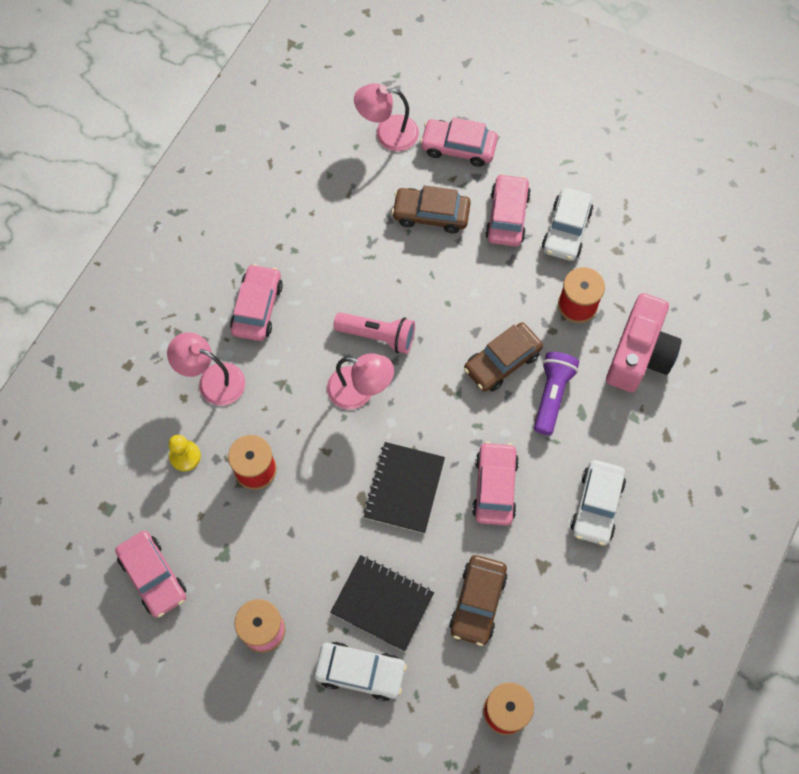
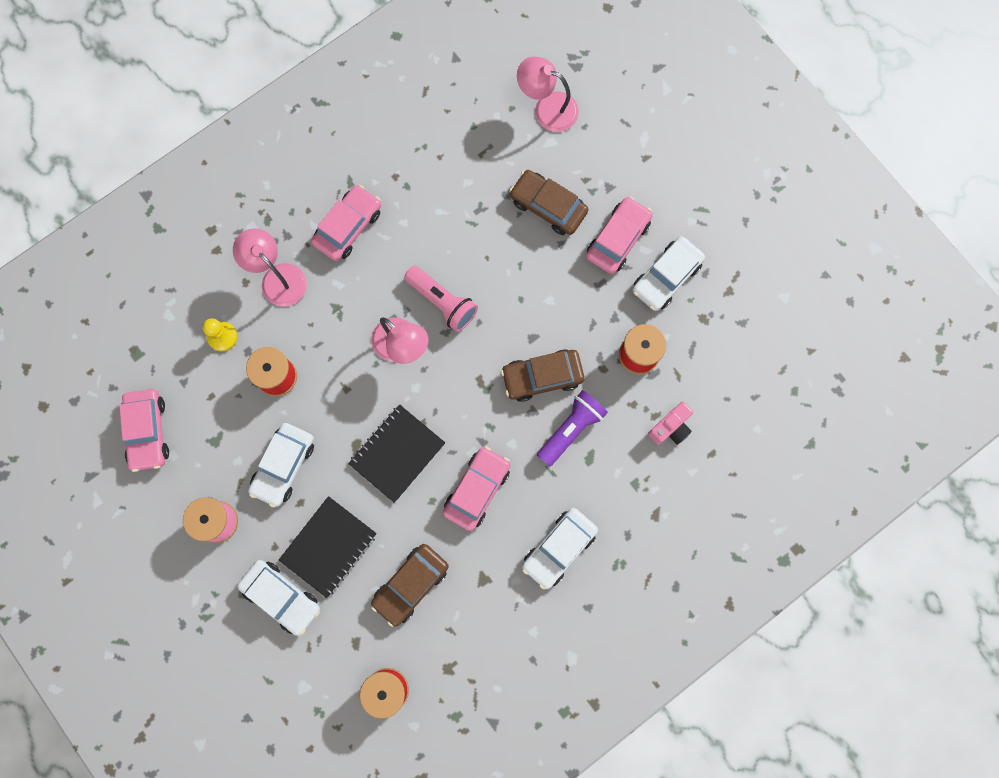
camera: 25 degrees right, 10 degrees up
(302, 548) = (283, 466): none -> white car
(382, 603) = (328, 547): black notebook -> black notebook turned 75 degrees clockwise
(458, 147) = (606, 151): pink car -> none
(639, 355) = (670, 427): pink camera -> pink camera, size x0.51

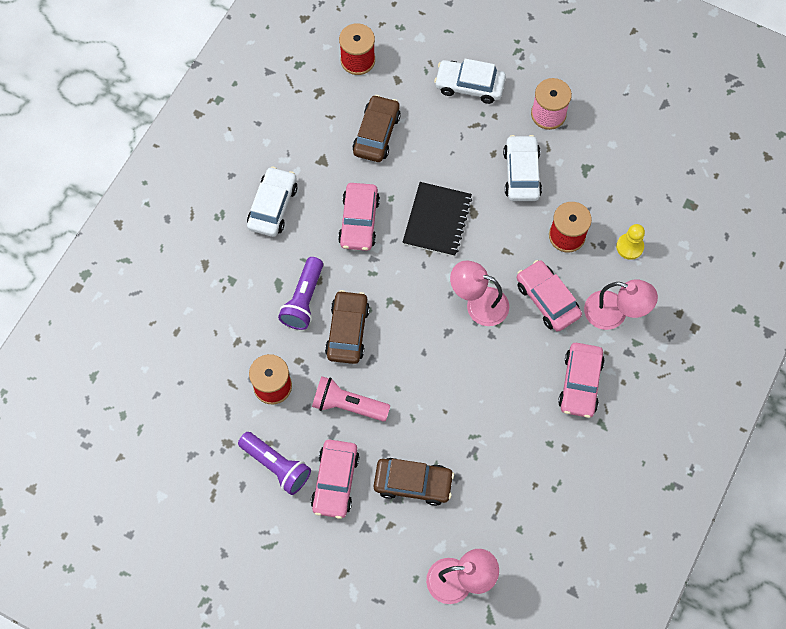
camera: 155 degrees right, 10 degrees down
(147, 431) = (642, 152): pink car -> pink car (547, 299)
(328, 547) = (454, 133): black notebook -> none
(442, 302) = (464, 355): pink flashlight -> pink flashlight (348, 405)
(542, 377) = (347, 331): brown car -> brown car turned 45 degrees counterclockwise
(666, 277) = (276, 466): white car -> purple flashlight
(670, 427) = (220, 337): pink camera -> none

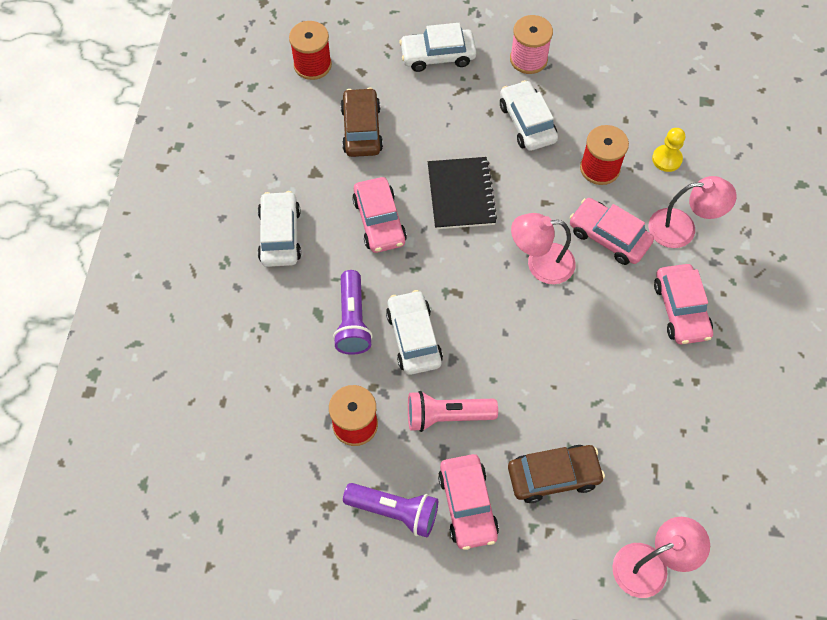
camera: 20 degrees left, 5 degrees down
(347, 331) = (414, 337): brown car -> white car

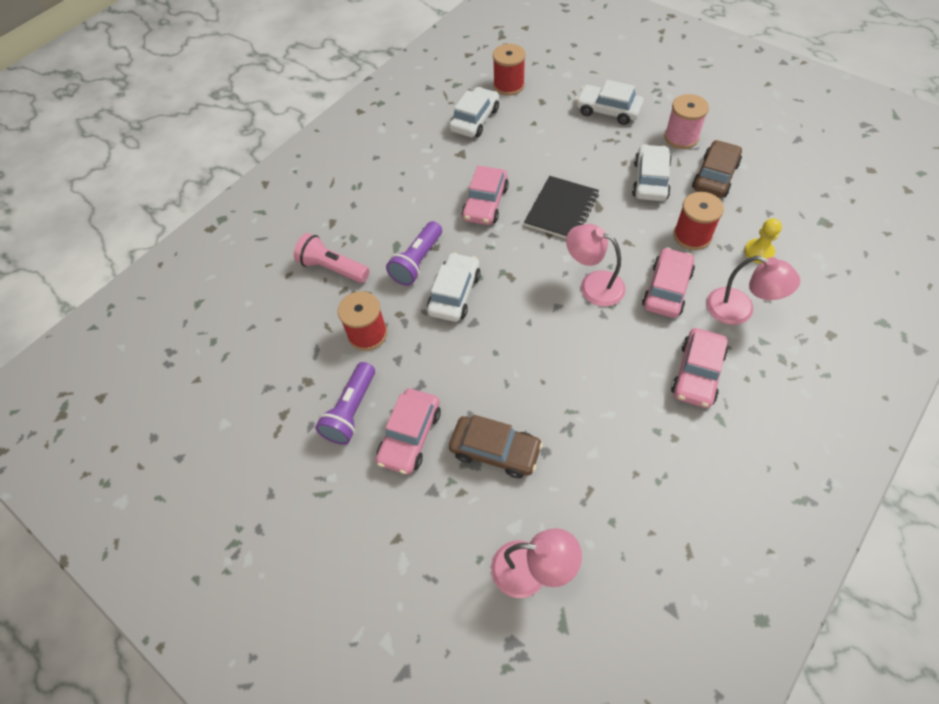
camera: 35 degrees right, 5 degrees down
(280, 235) = (407, 184): white car -> white car (475, 120)
(361, 129) = (515, 138): brown car -> brown car (715, 176)
(394, 511) = (351, 411): purple flashlight -> purple flashlight turned 60 degrees clockwise
(447, 416) = (440, 361): pink flashlight -> pink flashlight (333, 268)
(609, 237) = (666, 289): pink car -> pink car turned 45 degrees clockwise

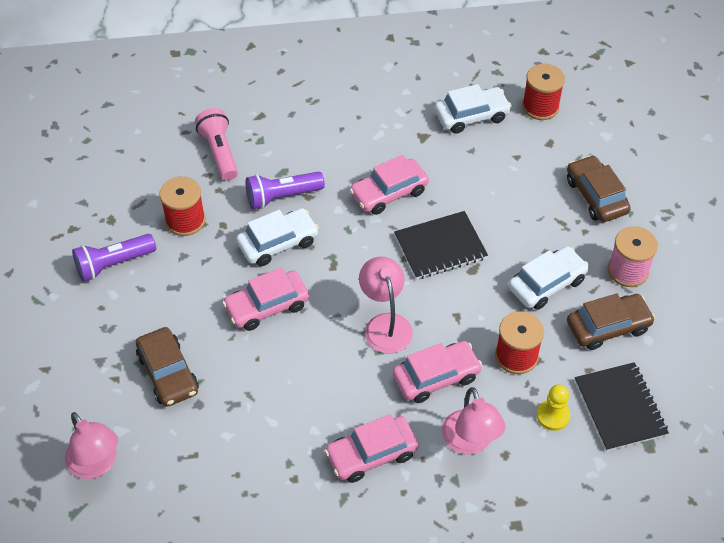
camera: 40 degrees right, 5 degrees down
(410, 436) = (129, 314): pink car -> pink car (267, 306)
(608, 111) = (596, 196): white car -> brown car
(784, 215) = (619, 408): none -> black notebook

